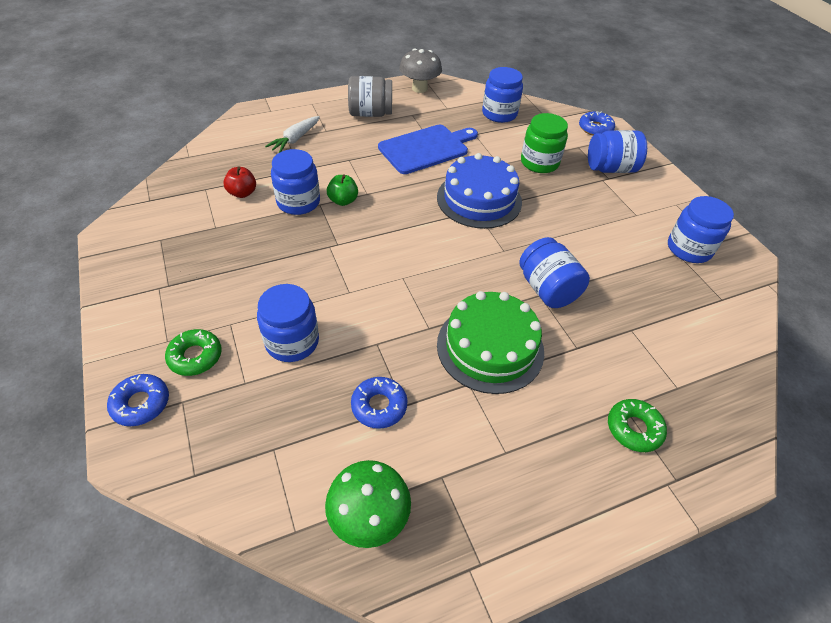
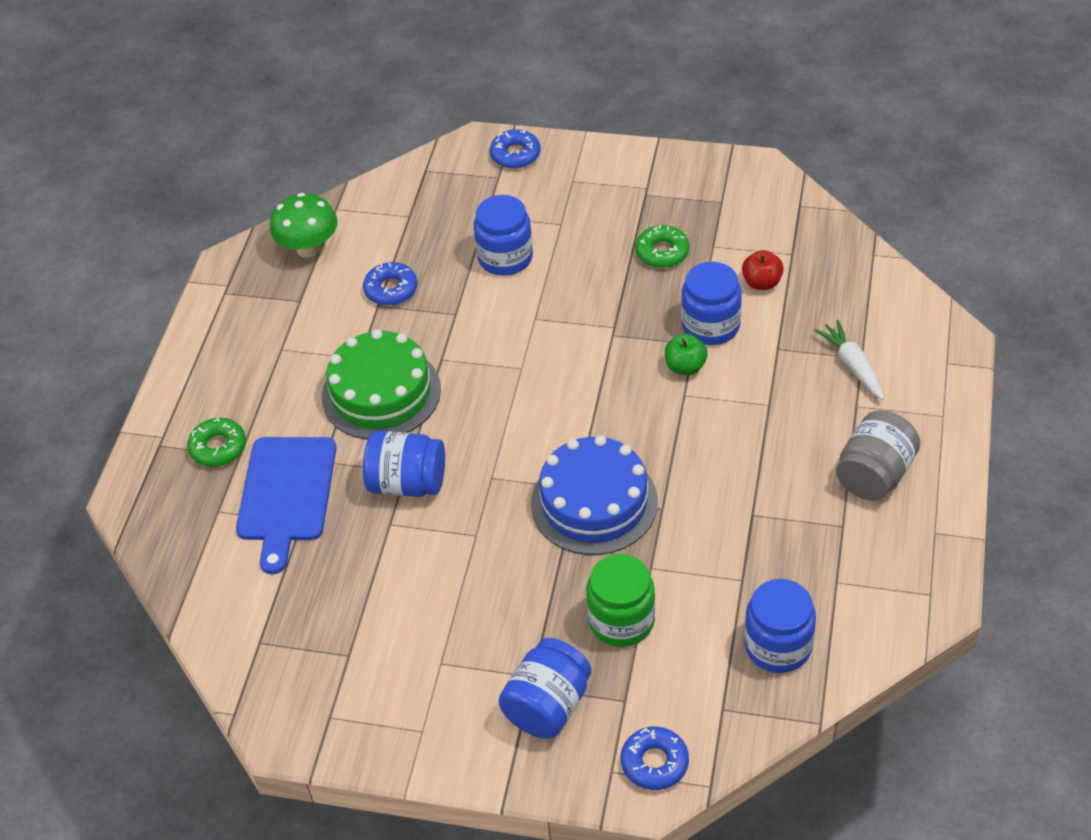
camera: 130 degrees right, 0 degrees up
(195, 356) = (539, 194): green donut -> green donut (662, 252)
(419, 88) = (918, 574): grey mushroom -> none
(426, 148) = (741, 501): blue cutting board -> blue cutting board (286, 495)
(689, 249) = (345, 674): blue jar -> none

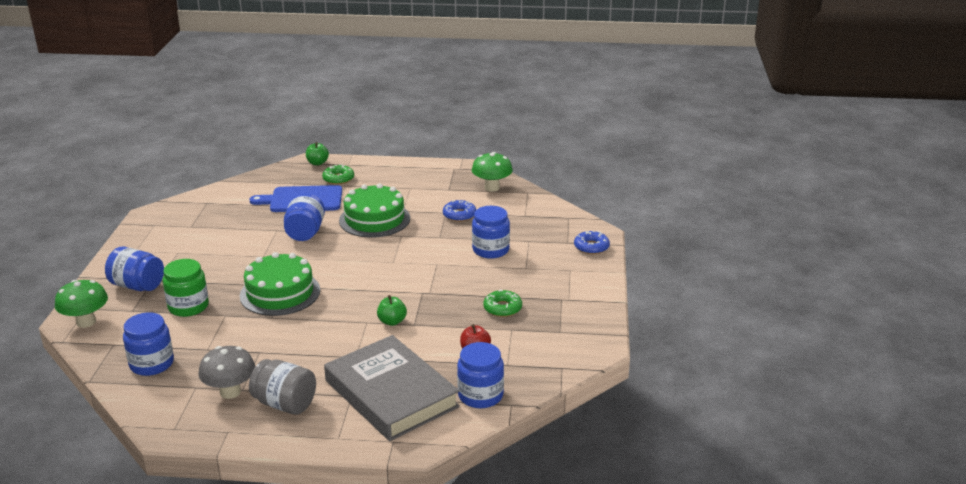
camera: 80 degrees right, 20 degrees down
(143, 482) = (317, 163): none -> green apple
(594, 502) = (280, 293): blue cake -> green cake
(654, 763) = (86, 322): blue donut -> green mushroom
(710, 326) = (430, 330): blue jar -> blue jar (480, 395)
(848, 539) = (230, 392): none -> grey mushroom
(852, 366) = (391, 394): white carrot -> grey book

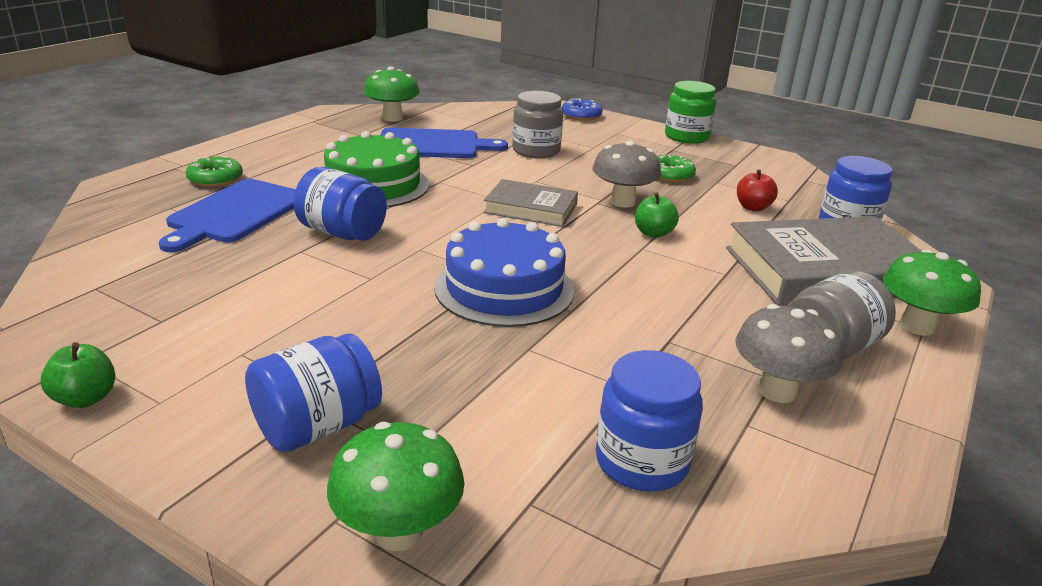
camera: 65 degrees left, 0 degrees up
(188, 306) = (464, 380): green jar -> green jar (686, 137)
(280, 293) = (504, 288): green cake -> blue cake
(317, 163) = (137, 180): green apple -> green apple (85, 398)
(337, 435) = (916, 326): none -> green mushroom
(389, 273) = (531, 208): none -> grey book
(432, 301) = (622, 202): none -> grey mushroom
(459, 215) = (433, 145): blue donut -> blue cutting board
(490, 250) = (536, 151): blue jar -> grey jar

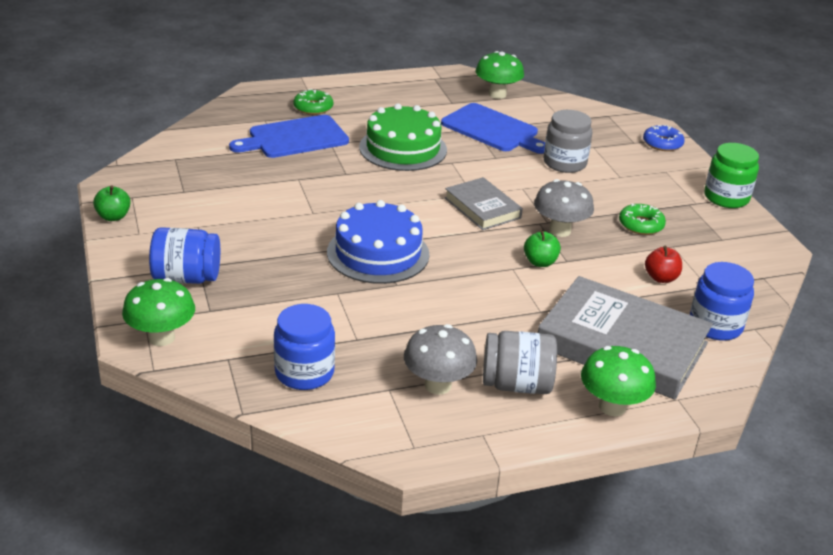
camera: 40 degrees right, 5 degrees up
(342, 233) = (336, 176): blue jar -> none

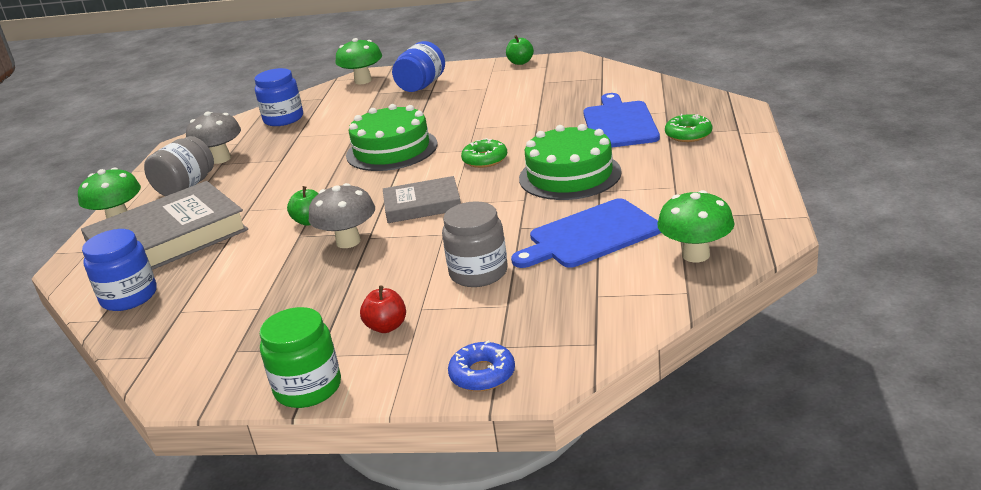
camera: 120 degrees right, 5 degrees down
(378, 253) = (392, 150): blue cake -> green cake
(641, 225) = (313, 296): green donut -> green donut (485, 159)
(661, 278) = (221, 284): red apple -> red apple (386, 327)

